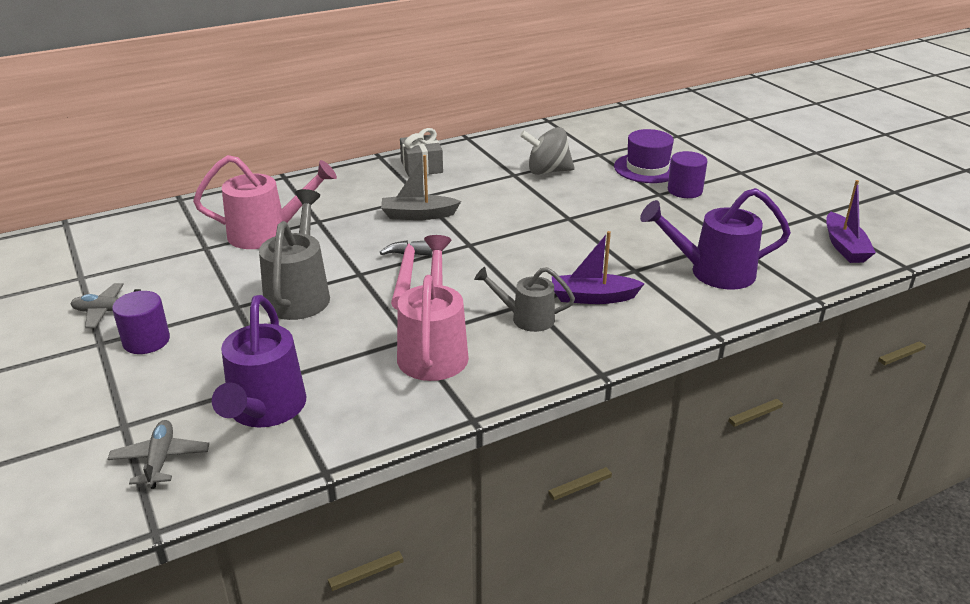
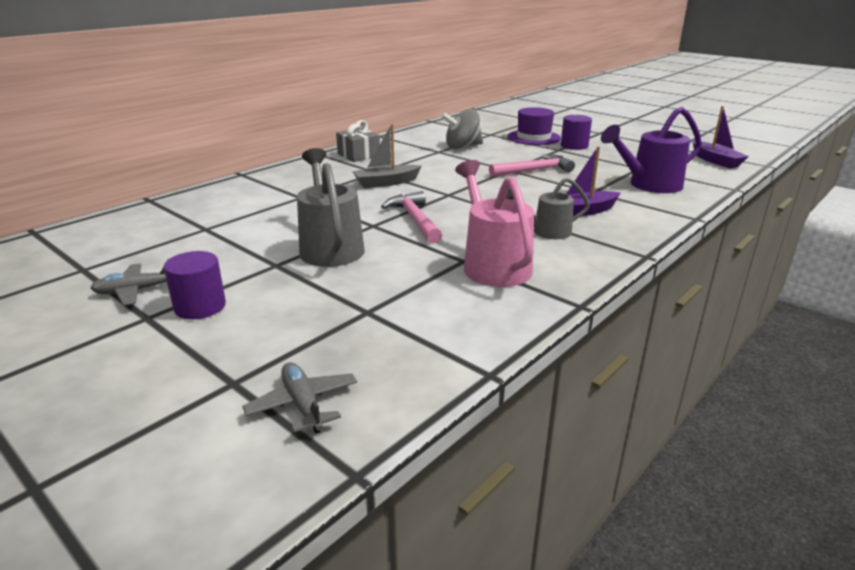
camera: 20 degrees left, 5 degrees down
(264, 411) = (379, 338): purple watering can -> none
(268, 233) = (260, 211): pink watering can -> none
(597, 224) = (534, 170): none -> pink hammer

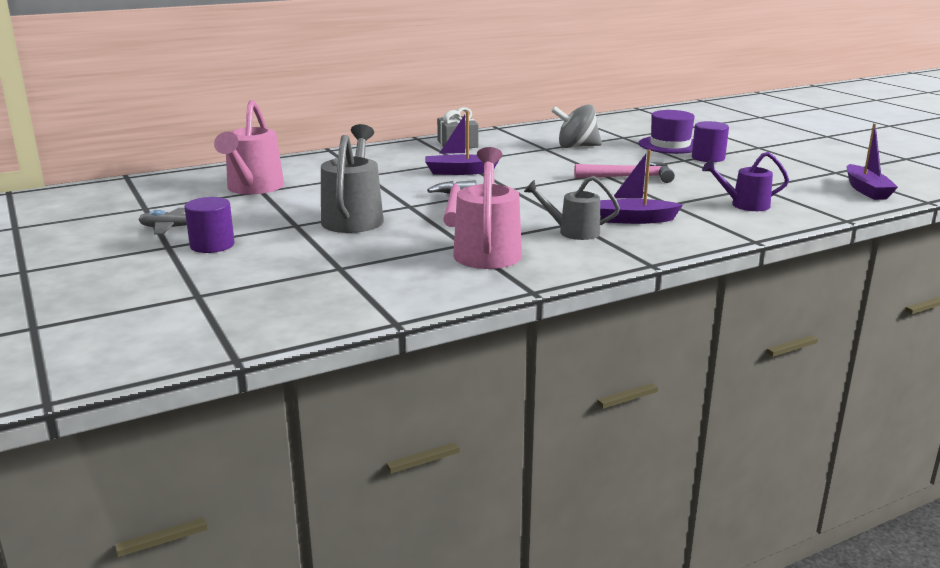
camera: 20 degrees right, 5 degrees down
(194, 227) = (252, 188): none -> pink watering can
(303, 404) = (235, 316): grey plane -> none
(386, 183) = (459, 172): grey boat -> purple boat
(648, 185) = (744, 205): purple watering can -> purple watering can, size x0.62

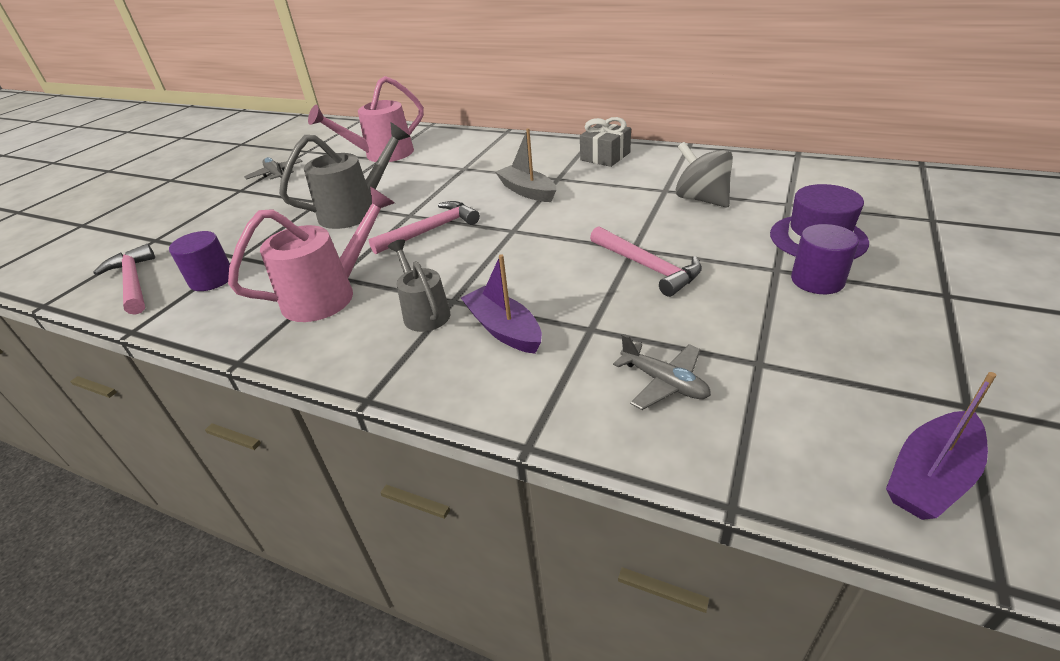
camera: 55 degrees right, 15 degrees up
(212, 245) = (253, 199): purple cylinder -> purple cylinder (212, 279)
(286, 313) = (134, 282): none -> pink hammer
(459, 172) = (527, 191): purple boat -> grey boat
(744, 205) = (664, 382): purple watering can -> grey plane

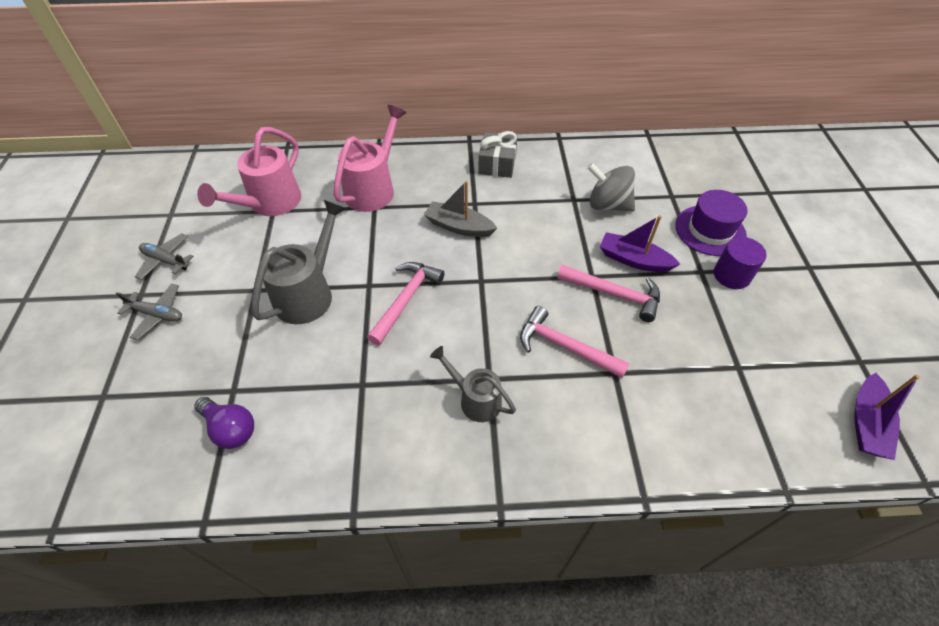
camera: 30 degrees left, 15 degrees up
(134, 282) = (139, 461): pink hammer -> pink hammer (565, 346)
(212, 279) = (230, 429): purple cylinder -> purple light bulb
(330, 294) = (373, 407): pink watering can -> pink watering can (374, 188)
(504, 329) = (552, 395): purple boat -> purple boat (633, 260)
(664, 382) = (693, 406): grey plane -> grey plane (157, 314)

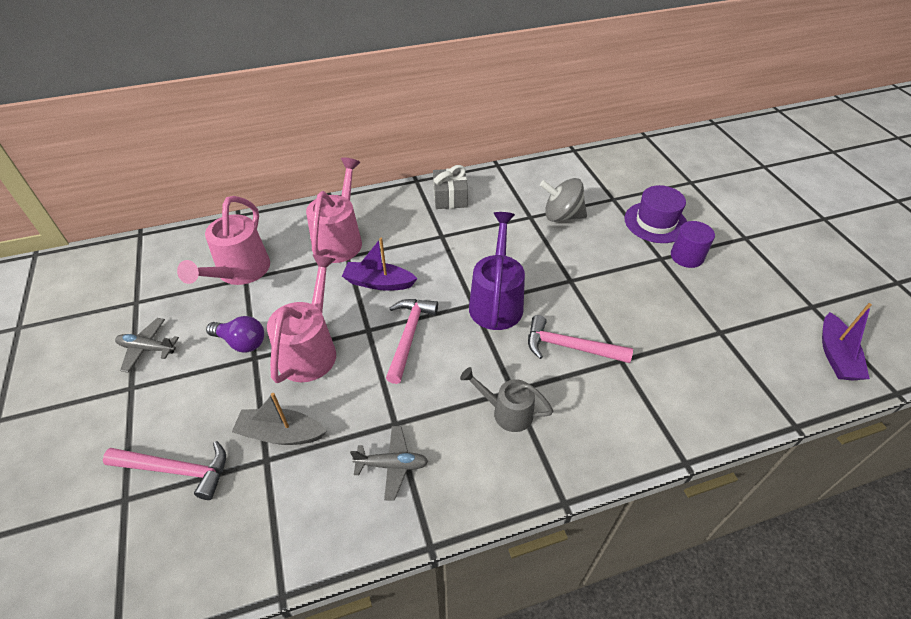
camera: 15 degrees left, 5 degrees down
(157, 314) = (156, 403): grey plane -> grey plane (392, 465)
(230, 429) = (277, 497): purple light bulb -> purple light bulb (241, 342)
(309, 292) = (311, 349): grey watering can -> pink watering can
(459, 227) = (435, 259): grey boat -> grey boat (281, 434)
(506, 282) = (496, 301): none -> purple watering can
(614, 294) = (595, 292): pink hammer -> pink hammer (176, 470)
(633, 260) = (601, 259): purple boat -> purple boat (379, 283)

